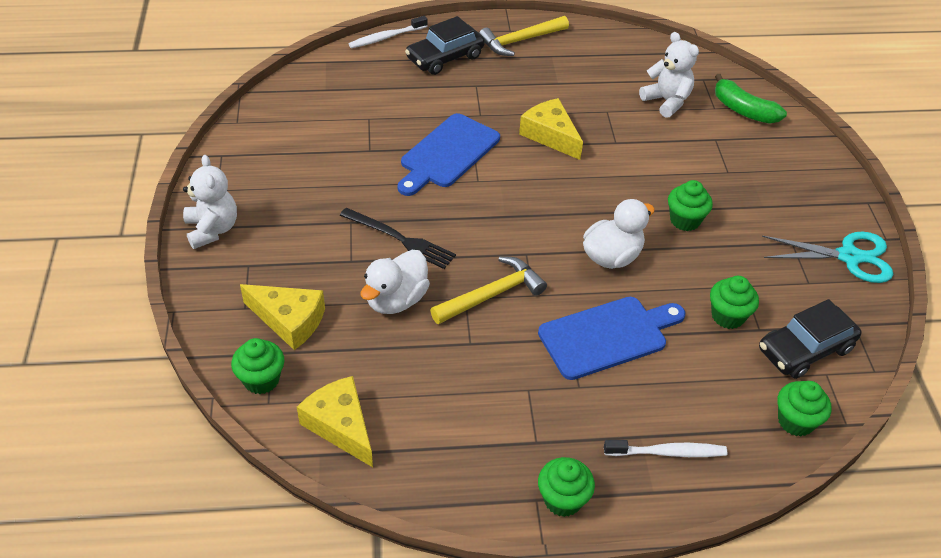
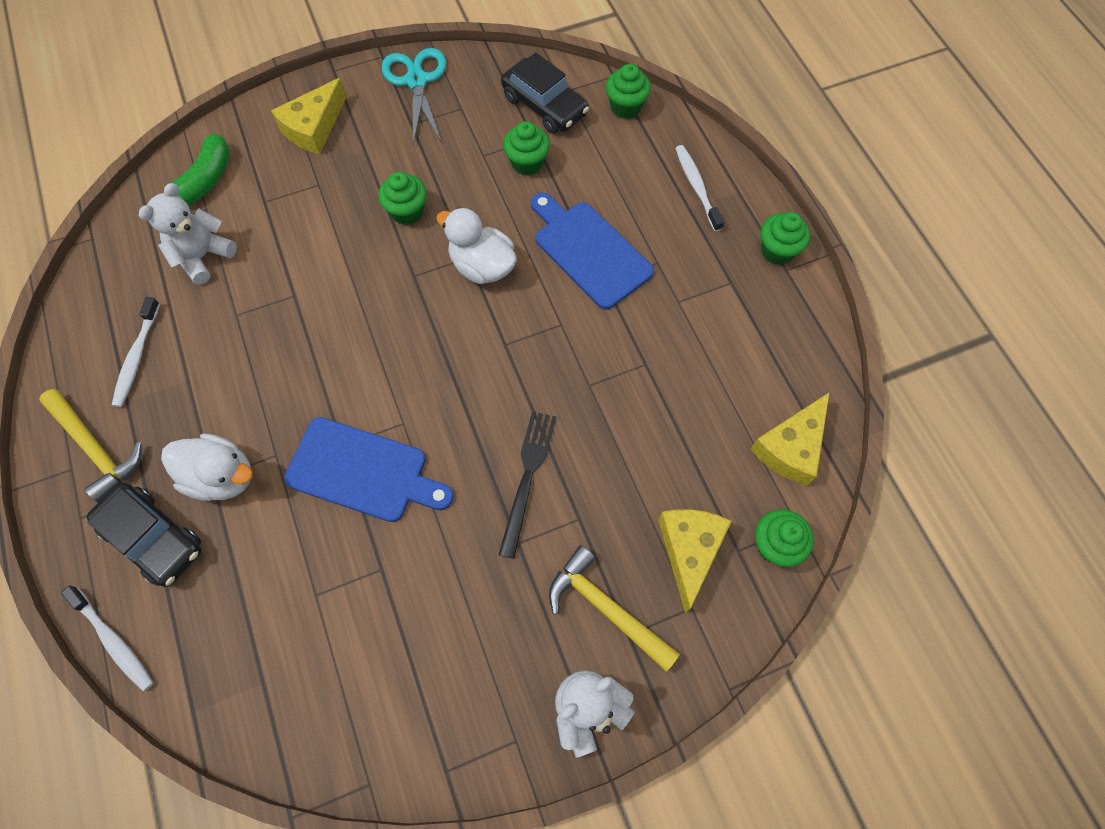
camera: 105 degrees left, 20 degrees up
(396, 300) = (617, 451): white duck -> white duck (222, 476)
(492, 295) = (575, 361): yellow hammer -> yellow hammer (606, 608)
(550, 135) = (298, 365): yellow cheese -> yellow cheese (314, 127)
(585, 63) = (137, 357): none -> white toothbrush

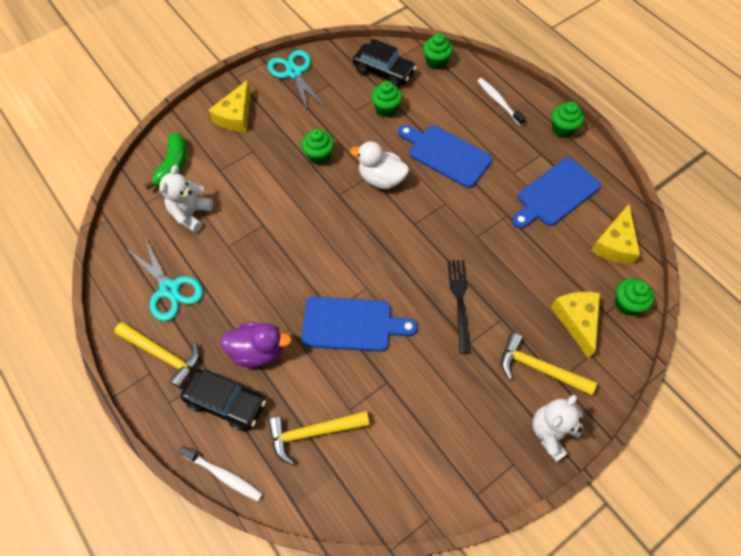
camera: 15 degrees left, 5 degrees down
(137, 357) = (169, 289): white toothbrush -> turquoise scissors
(222, 476) = (258, 351): white duck -> purple duck
(253, 614) = (313, 432): none -> yellow hammer
(729, 349) = (555, 194): none -> blue cutting board

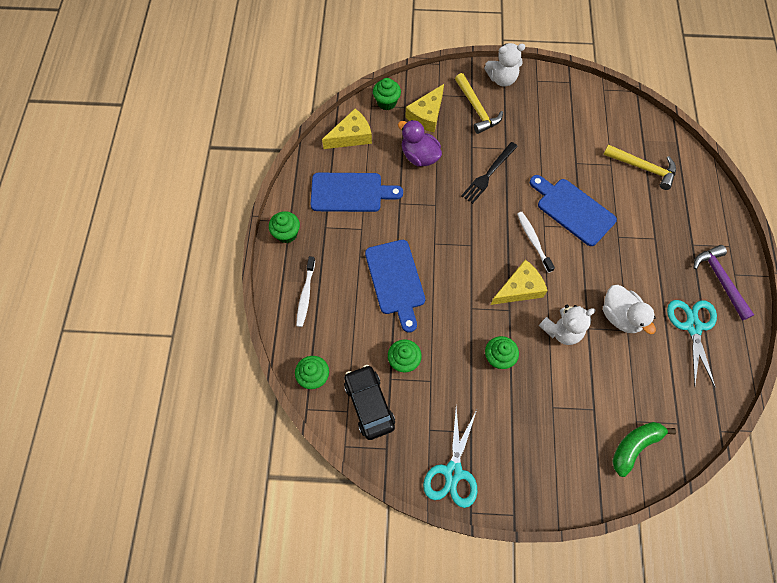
camera: 140 degrees left, 5 degrees up
(163, 355) = (720, 280): yellow hammer -> purple hammer
(191, 214) = (643, 382): white teddy bear -> white teddy bear (561, 330)
(223, 475) = (713, 182): white toothbrush -> white toothbrush (533, 241)
(226, 402) = (690, 220): black car -> none
(236, 116) = (544, 461): yellow cheese -> yellow cheese (519, 288)
(258, 351) = (649, 237): purple duck -> purple duck (419, 156)
(381, 179) = (465, 298): white duck -> white duck (620, 316)

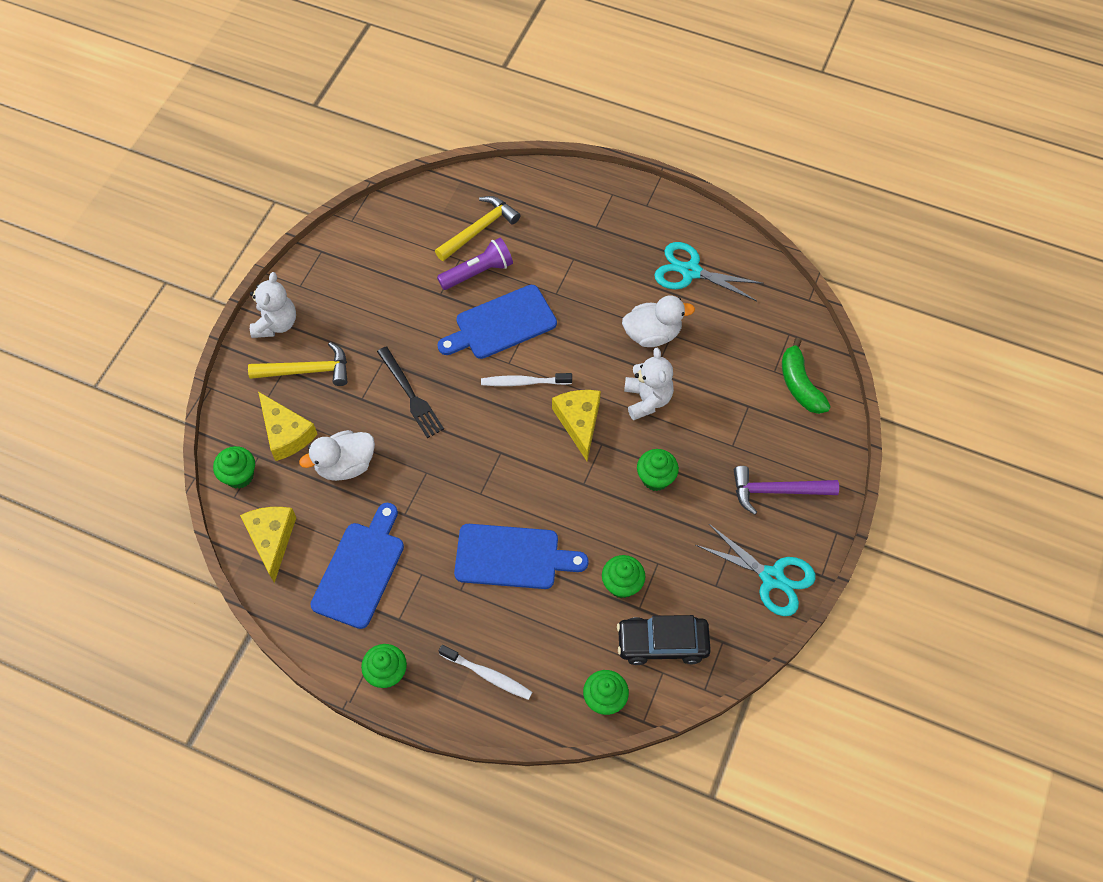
camera: 70 degrees left, 5 degrees down
(419, 156) = (345, 465): purple duck -> white duck
(606, 180) = (478, 272): none -> purple flashlight
(720, 280) = (648, 222): purple hammer -> purple hammer (777, 491)

